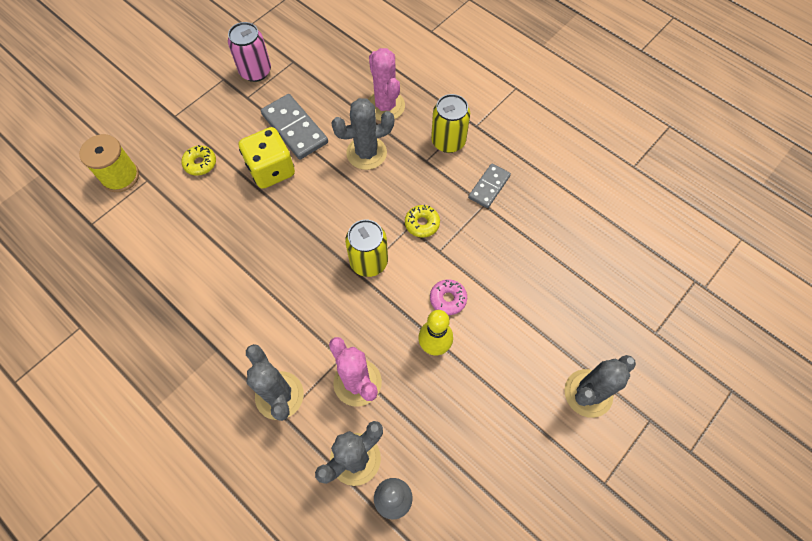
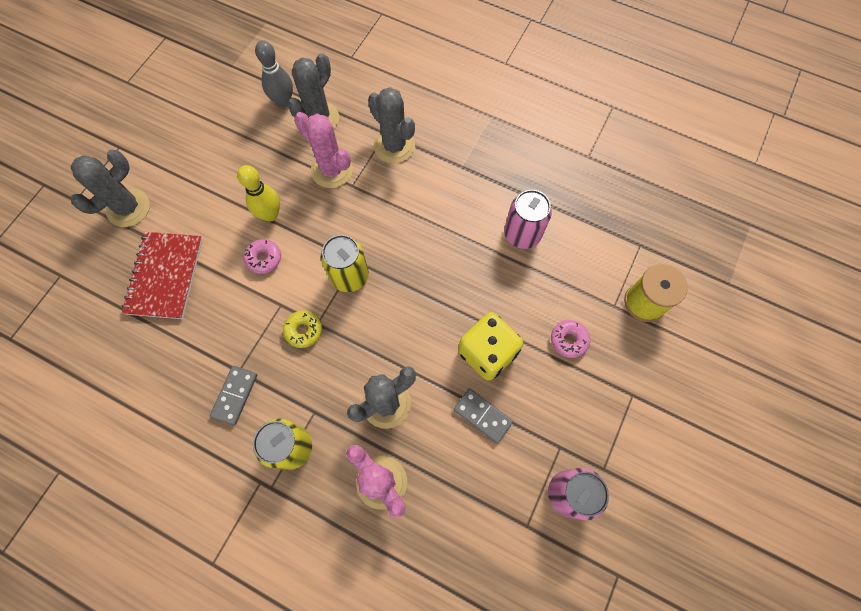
camera: 165 degrees right, 5 degrees up
(191, 261) = (522, 234): none -> pink can
(200, 163) = (569, 340): yellow donut -> pink donut
(294, 129) = (482, 415): grey domino -> grey domino, size x0.62
(547, 305) = (165, 276): none -> red notebook

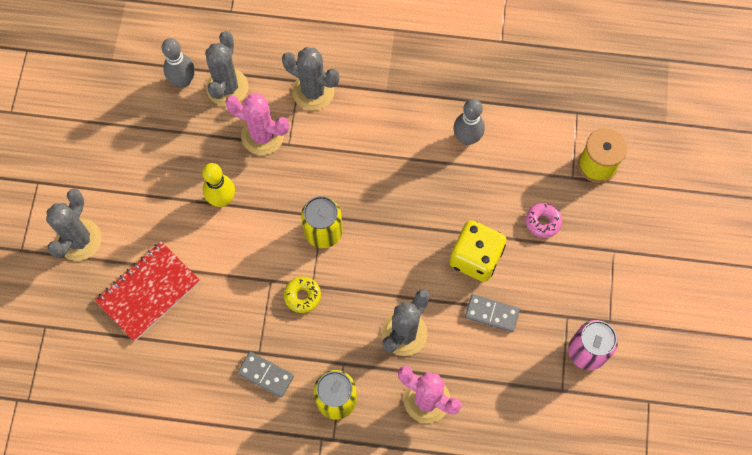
camera: 20 degrees left, 0 degrees up
(165, 276) = (148, 292): red notebook -> red notebook turned 60 degrees clockwise
(235, 395) = (266, 374): grey domino -> grey domino turned 60 degrees counterclockwise
(264, 258) = (235, 243): pink donut -> none
(522, 234) = (467, 138): pink can -> grey bowling pin

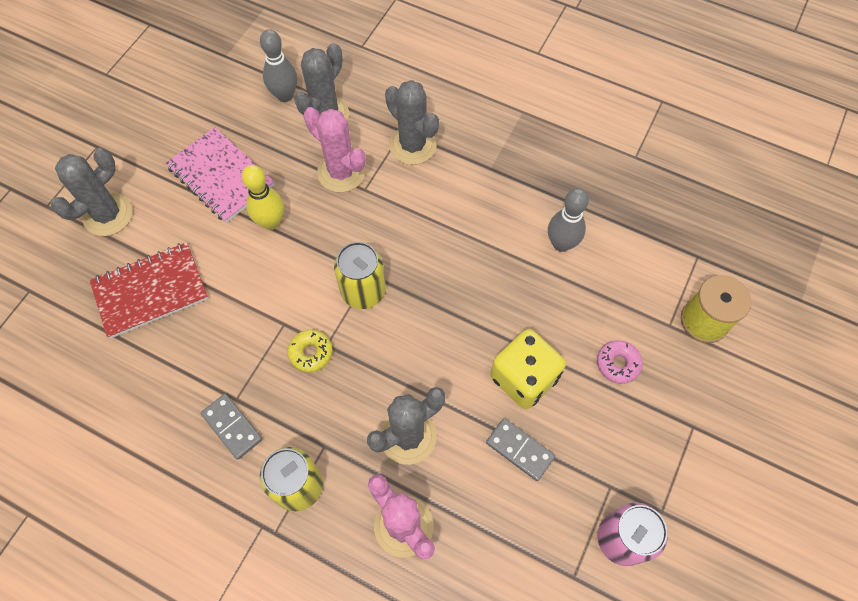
camera: 20 degrees right, 5 degrees down
(161, 173) = (221, 176): none -> pink notebook

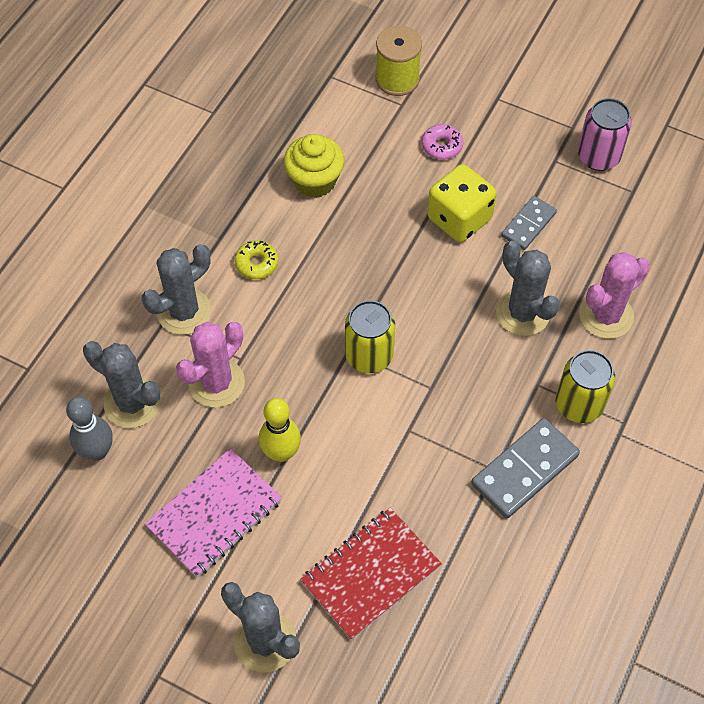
camera: 90 degrees left, 5 degrees down
(150, 291) = (371, 574): red notebook -> red notebook turned 75 degrees clockwise
(232, 427) = (524, 470): grey domino -> grey domino, size x1.61
(311, 353) = (441, 401): yellow donut -> yellow donut (257, 263)
(561, 244) = (314, 181): grey bowling pin -> yellow cupcake

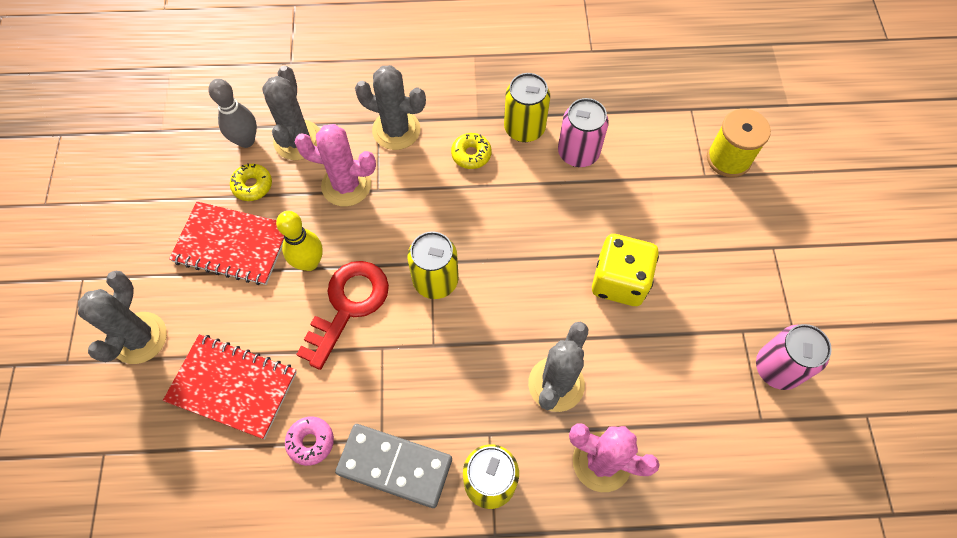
camera: 60 degrees right, 5 degrees up
(157, 467) = (252, 185): none -> yellow donut
(214, 514) = (232, 244): pink notebook -> red notebook
(259, 208) = (524, 128): none -> yellow can
(314, 181) = (578, 153): yellow cupcake -> pink can
(348, 439) = (348, 305): none -> red key
(442, 146) = (685, 228): pink donut -> pink donut (311, 442)
(528, 224) = (654, 342): grey domino -> none

